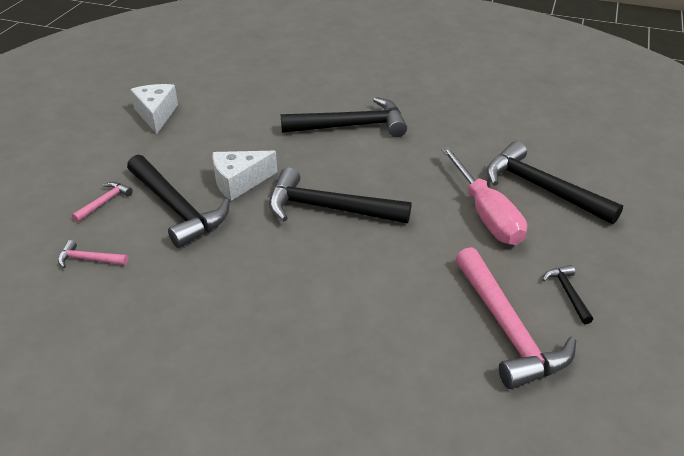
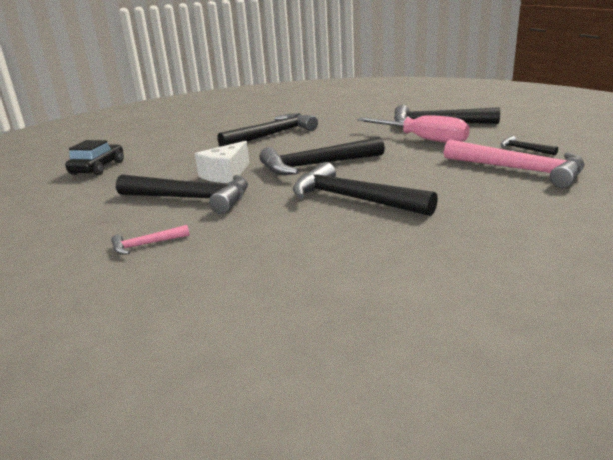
camera: 30 degrees left, 15 degrees down
(104, 202) = (114, 215): pink hammer -> none
(156, 114) = (98, 168): white cheese -> black car
(296, 285) = (352, 199): none -> black hammer

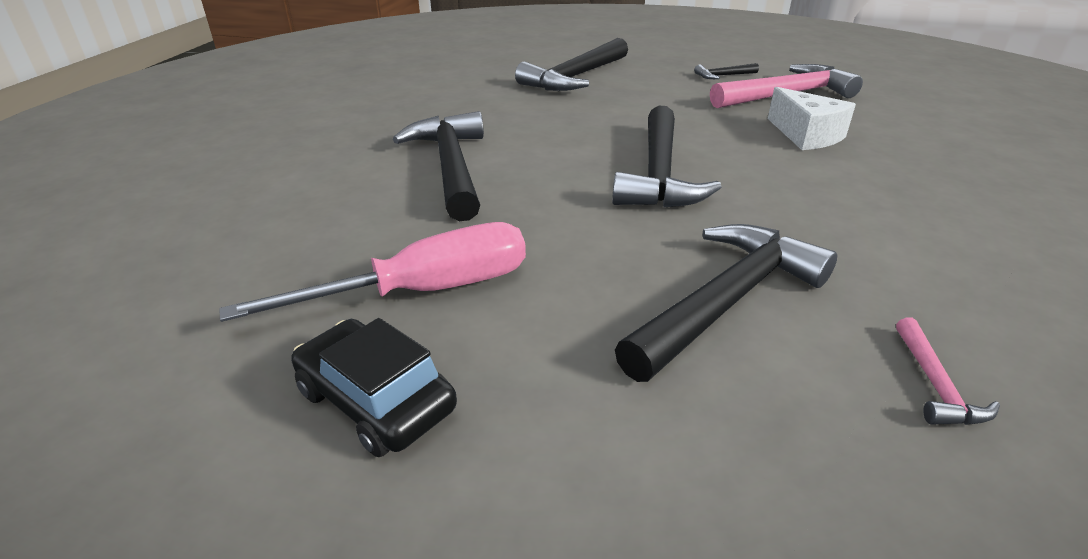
camera: 65 degrees left, 10 degrees up
(226, 174) = (624, 246): white cheese -> white cheese (806, 135)
(352, 199) = (818, 185): black hammer -> none
(423, 139) = (628, 98): pink screwdriver -> pink screwdriver (423, 291)

